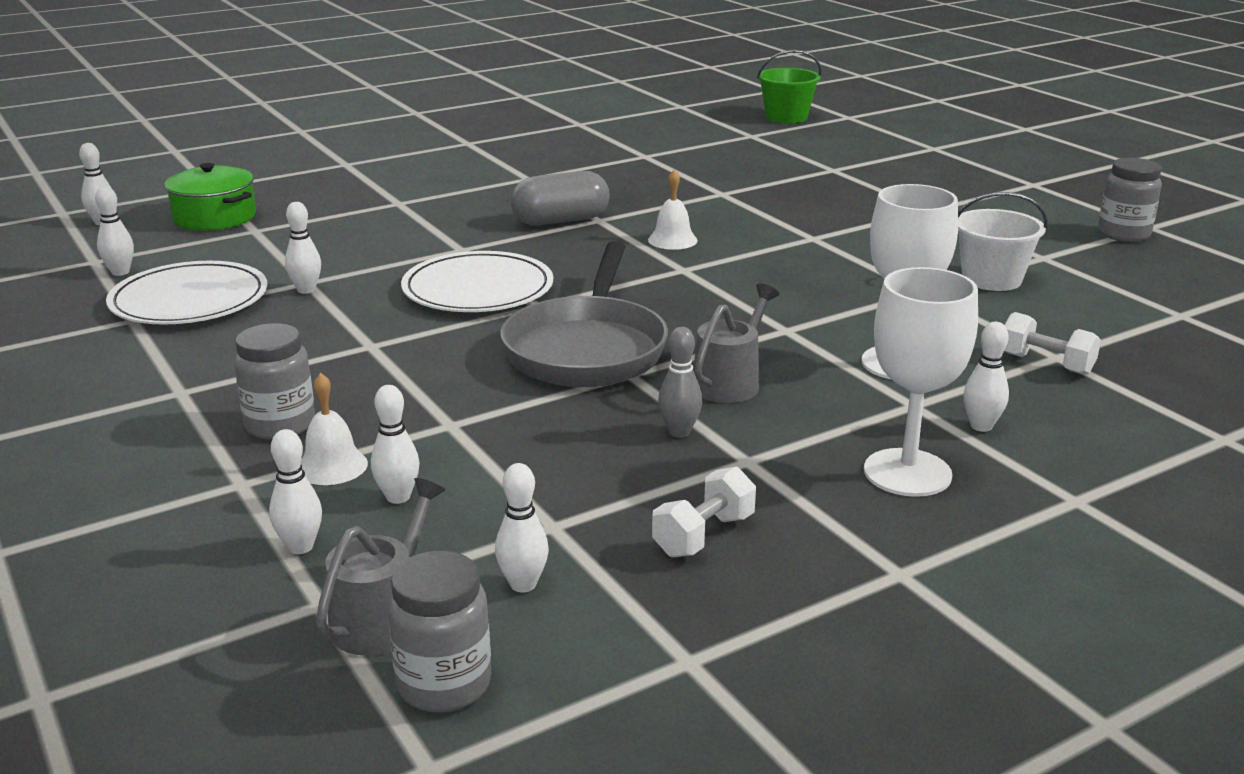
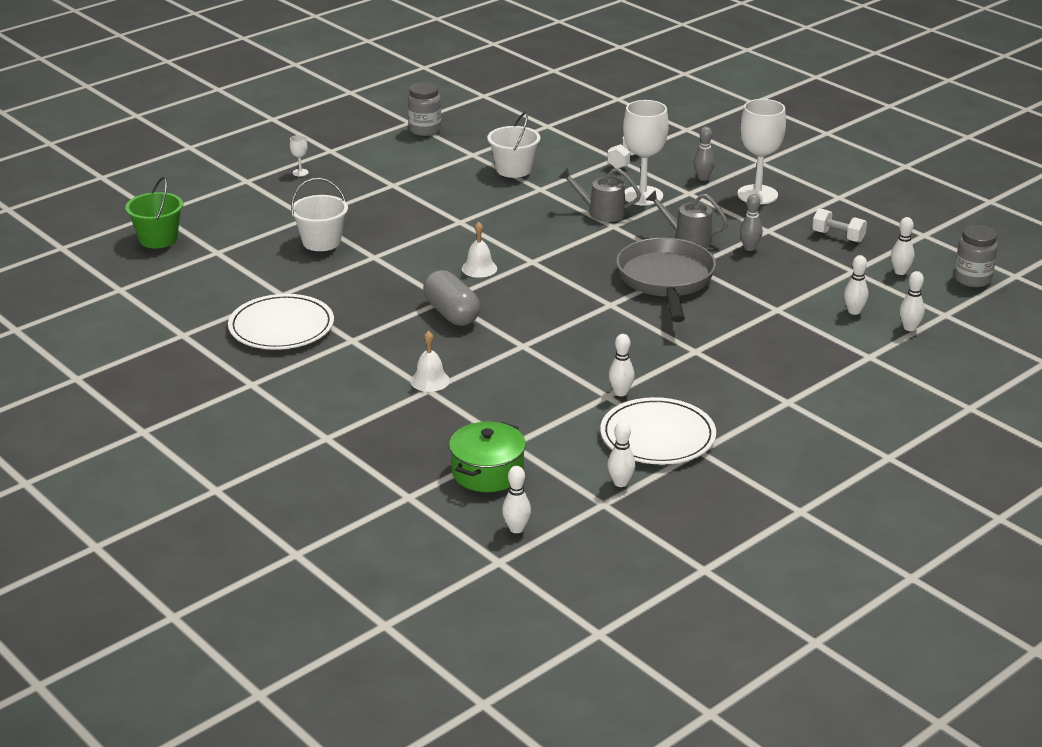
camera: 100 degrees left, 5 degrees up
(280, 425) = (806, 359): grey jar -> none
(332, 466) = (837, 334): white bell -> white bell (430, 380)
(383, 617) = (943, 299): grey watering can -> grey watering can (602, 212)
(478, 289) = (593, 328): white plate -> white plate (281, 327)
(587, 349) = (666, 281): grey pan -> grey pan turned 90 degrees counterclockwise
(766, 173) = (321, 242): none -> white bucket
(960, 169) = (300, 172): none -> white goblet
(981, 426) = (703, 178): white bowling pin -> grey bowling pin

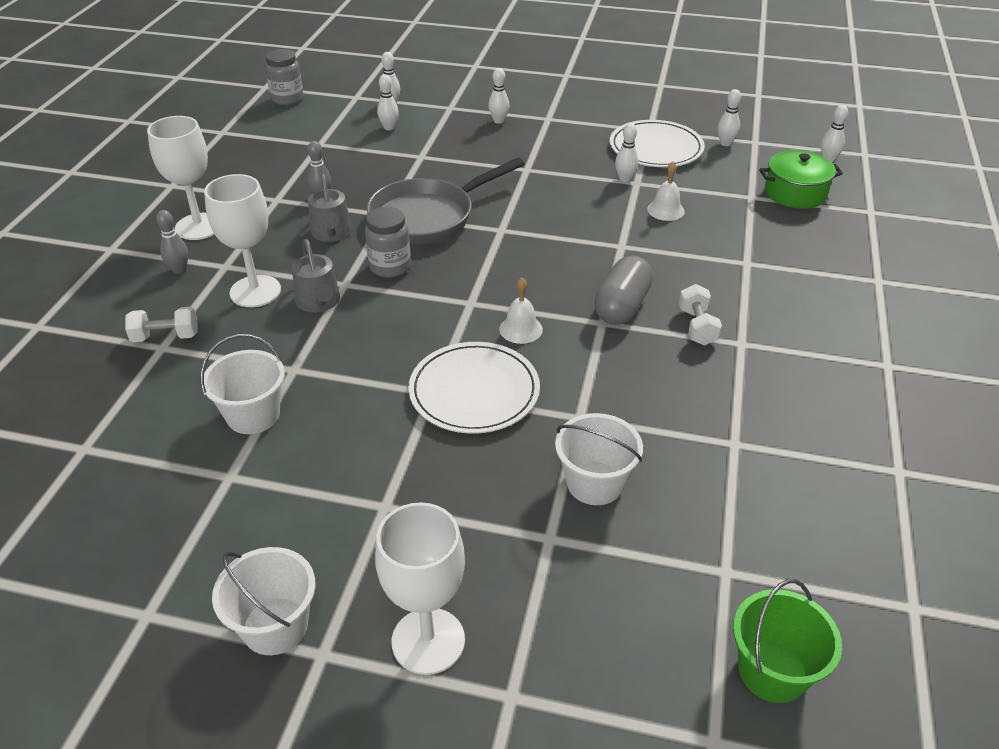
camera: 125 degrees left, 10 degrees up
(281, 327) = (786, 404): white plate -> white plate (474, 391)
(300, 172) = (428, 641): white goblet -> white goblet, size x2.47
(360, 145) = (275, 626): none -> white bucket
(425, 130) = (170, 576): grey jar -> grey jar (390, 267)
(430, 380) = (734, 268): white bell -> white bell (665, 210)
(838, 237) = (259, 165): white dumbbell -> white dumbbell (697, 327)
(900, 272) = (302, 126): white bowling pin -> white bowling pin (498, 121)

